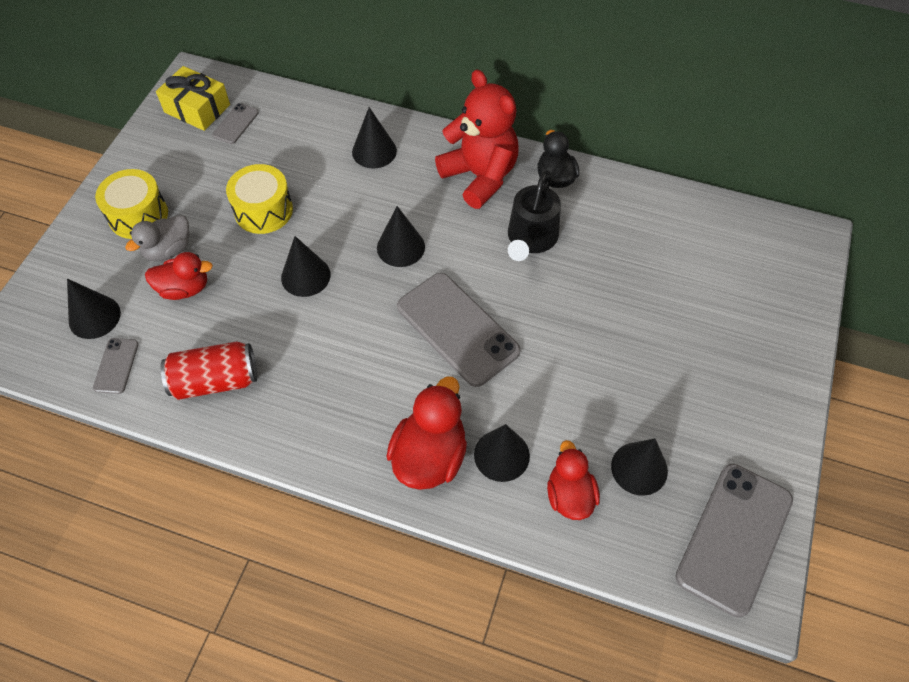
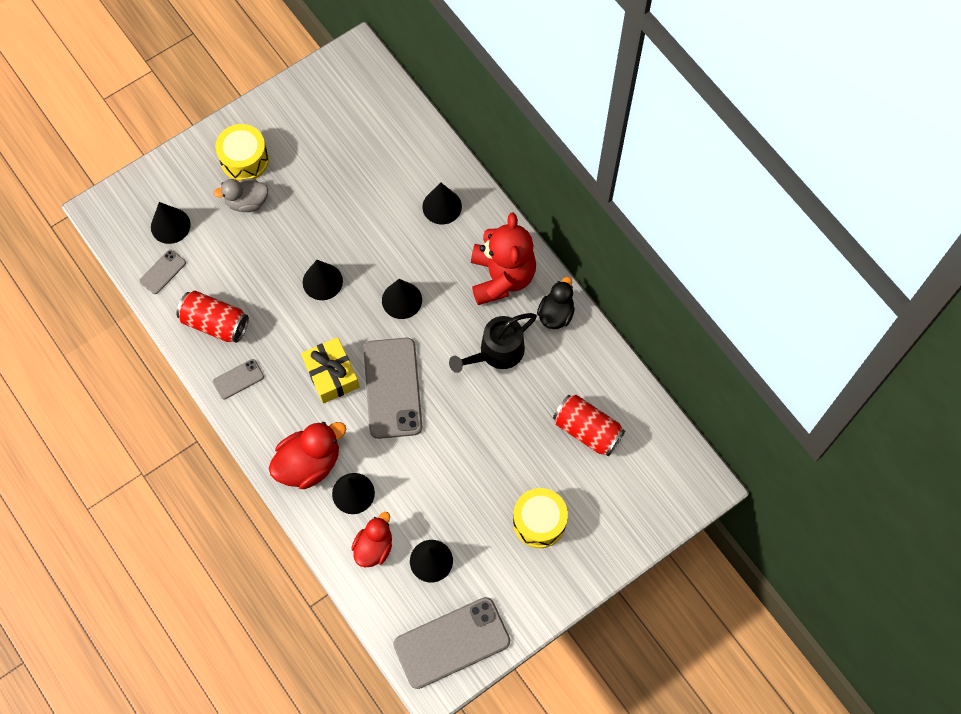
camera: 35 degrees right, 10 degrees up
(184, 288) = (239, 240): red duck -> none
(197, 108) = (342, 87): yellow gift -> yellow gift (331, 374)
(235, 124) = (360, 119): grey phone -> grey phone (238, 379)
(263, 210) = (330, 209): yellow drum -> yellow drum (539, 522)
(672, 254) = (587, 430): none -> red can

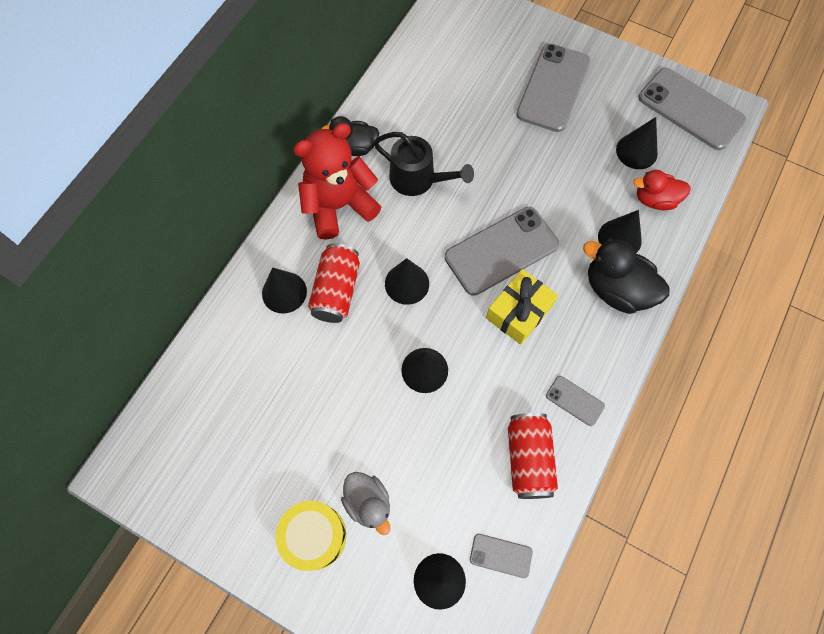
camera: 115 degrees left, 0 degrees up
(309, 463) = (616, 289): red duck -> black duck
(539, 522) = (553, 88): yellow drum -> grey phone
(587, 430) = (452, 84): red can -> red can (336, 291)

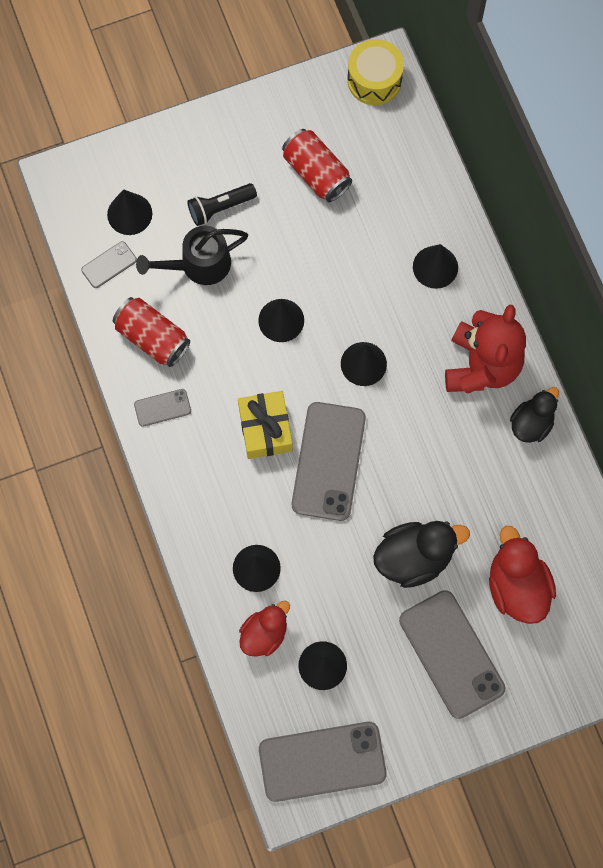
camera: 130 degrees right, 5 degrees up
(314, 536) = (229, 158): yellow drum -> yellow drum (374, 80)
(336, 291) = (403, 306): red can -> red can (316, 173)
(368, 503) = (220, 208): grey duck -> black flashlight
(418, 179) = (453, 450): black watering can -> black watering can (198, 265)
(474, 82) = (517, 586): none -> red duck
(616, 289) = (217, 522): black duck -> black duck (414, 557)

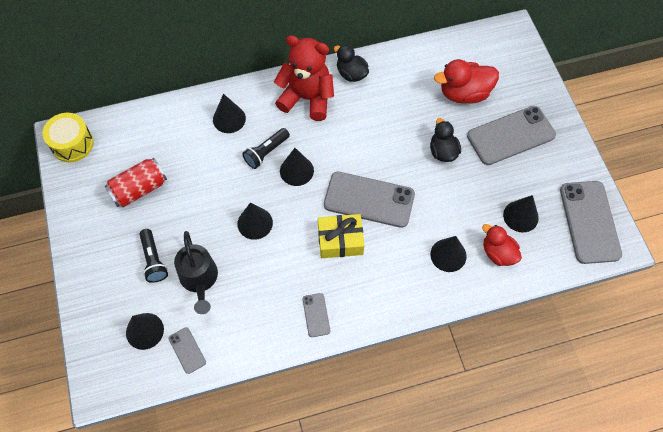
camera: 85 degrees left, 10 degrees down
(152, 338) = (256, 319): red can -> none
(387, 321) = (266, 152): none -> black flashlight
(414, 557) = (443, 151): black duck -> black duck, size x0.66

